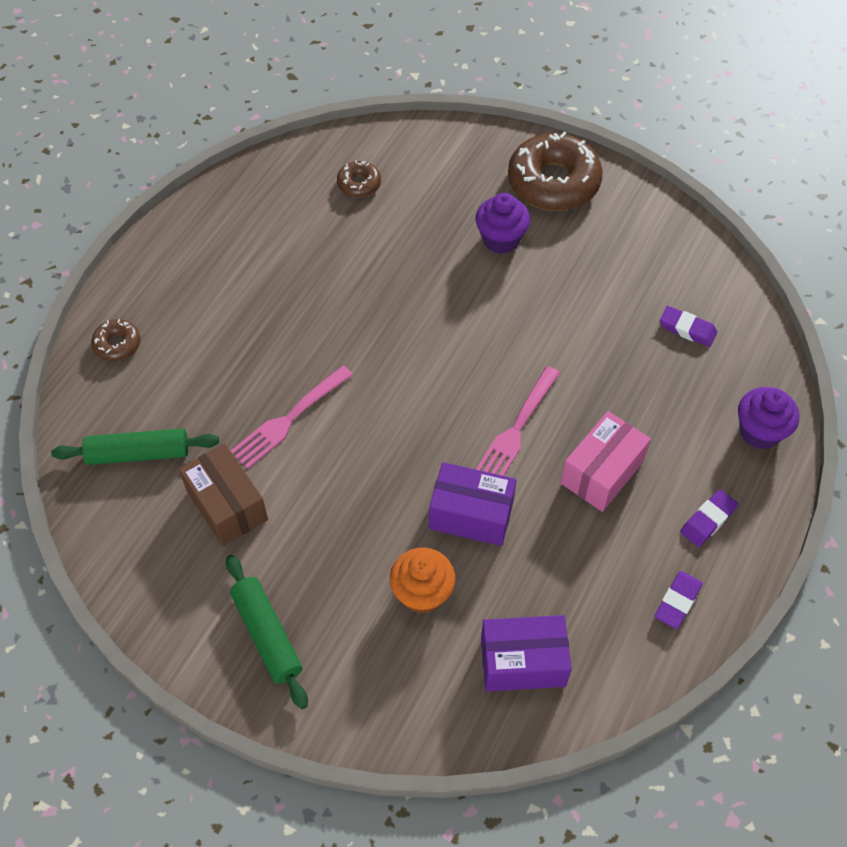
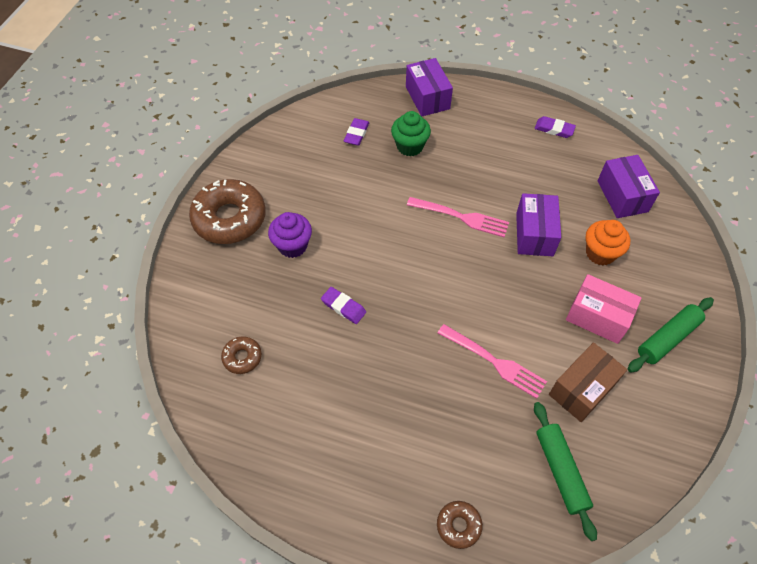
camera: 100 degrees left, 0 degrees up
(602, 472) = (480, 169): pink box -> pink box (597, 317)
(657, 390) = (410, 146): none -> green cupcake
(708, 520) = (496, 118): purple eraser -> purple eraser (343, 307)
(759, 432) = (427, 98): purple cupcake -> purple box

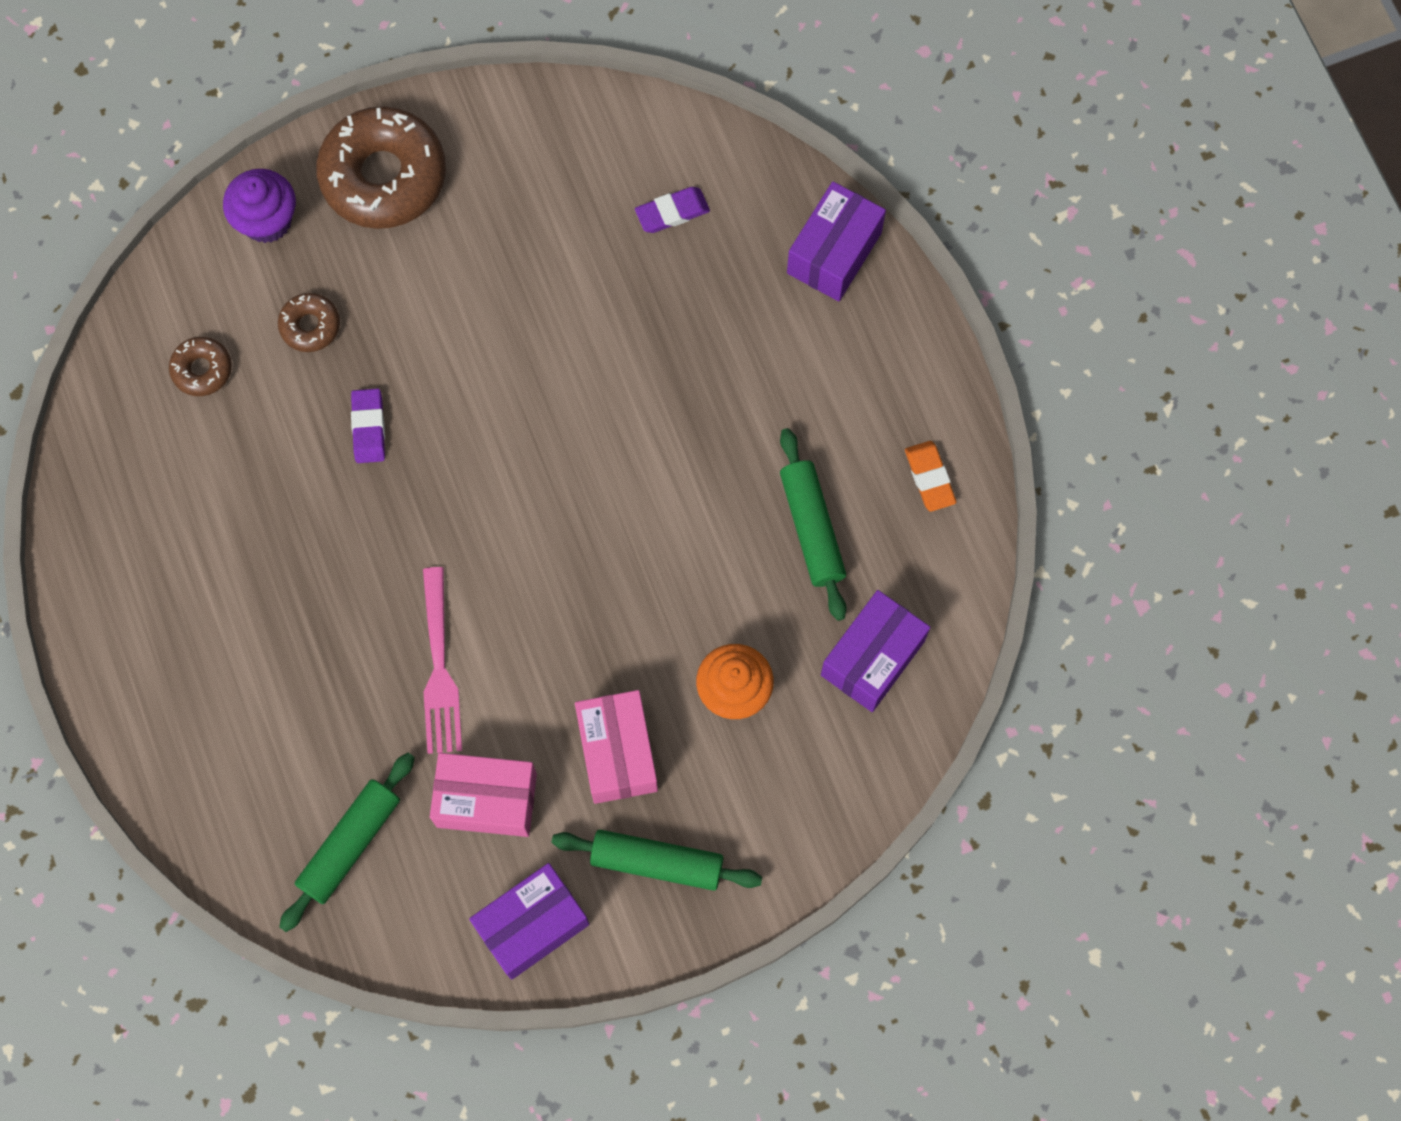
camera: 50 degrees right, 15 degrees up
(292, 246) = (408, 290): purple cupcake -> purple cupcake (267, 220)
(410, 146) = (712, 302): green cupcake -> none
(458, 525) = (191, 773): brown donut -> brown donut (310, 326)
(460, 217) = (639, 465): pink fork -> none
(534, 234) = (693, 582): purple box -> purple box (532, 925)
(544, 179) = (811, 528): none -> green rolling pin
(554, 129) = (929, 478): purple eraser -> orange eraser
(582, 389) = (486, 800): brown box -> pink box

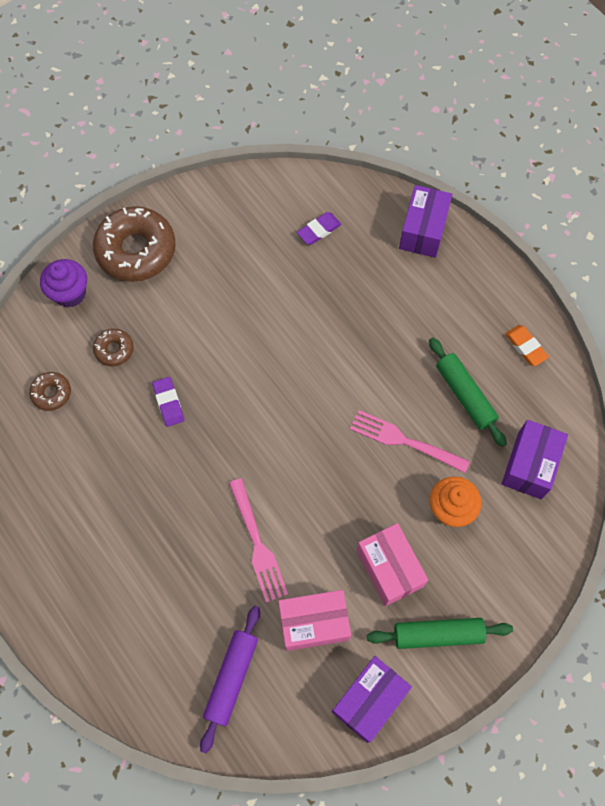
camera: 15 degrees left, 5 degrees down
(350, 844) = (231, 678): green rolling pin -> purple rolling pin
(700, 575) = (405, 441): none -> pink fork

